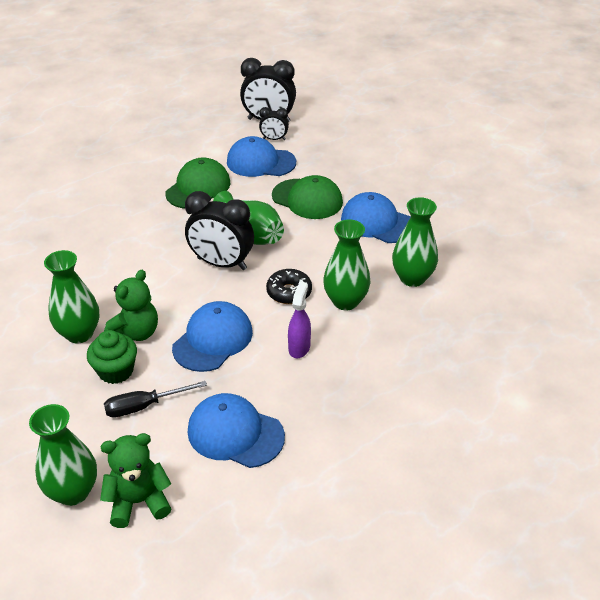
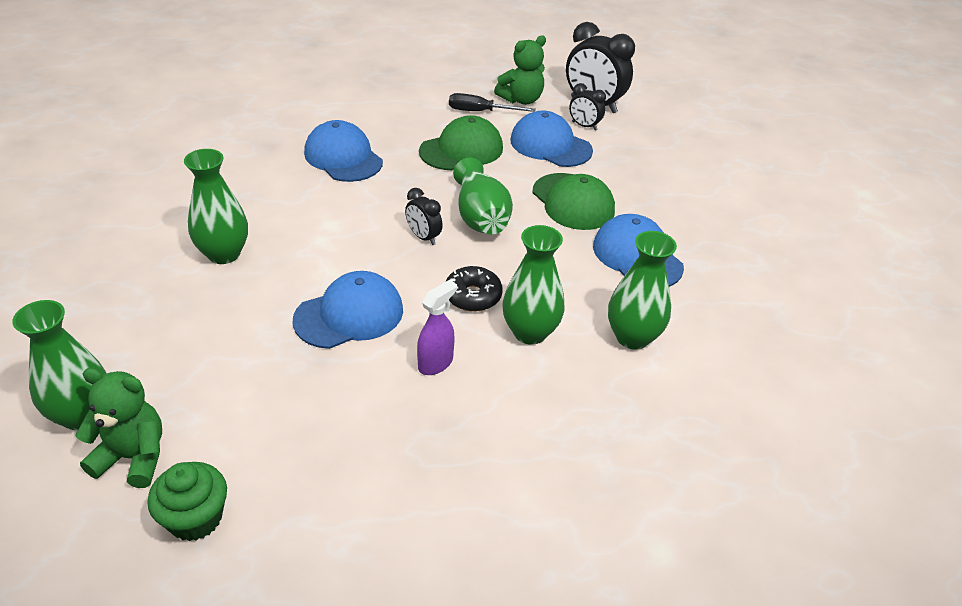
camera: 25 degrees right, 0 degrees up
(116, 371) = (226, 307): green cupcake -> green cupcake (195, 518)
(136, 333) = (277, 275): green teddy bear -> green teddy bear (521, 99)
(144, 406) = (223, 356): black screwdriver -> black screwdriver (480, 112)
(221, 264) = (423, 237): black clock -> black clock, size x0.52
(235, 433) = (289, 429): blue cap -> blue cap (343, 157)

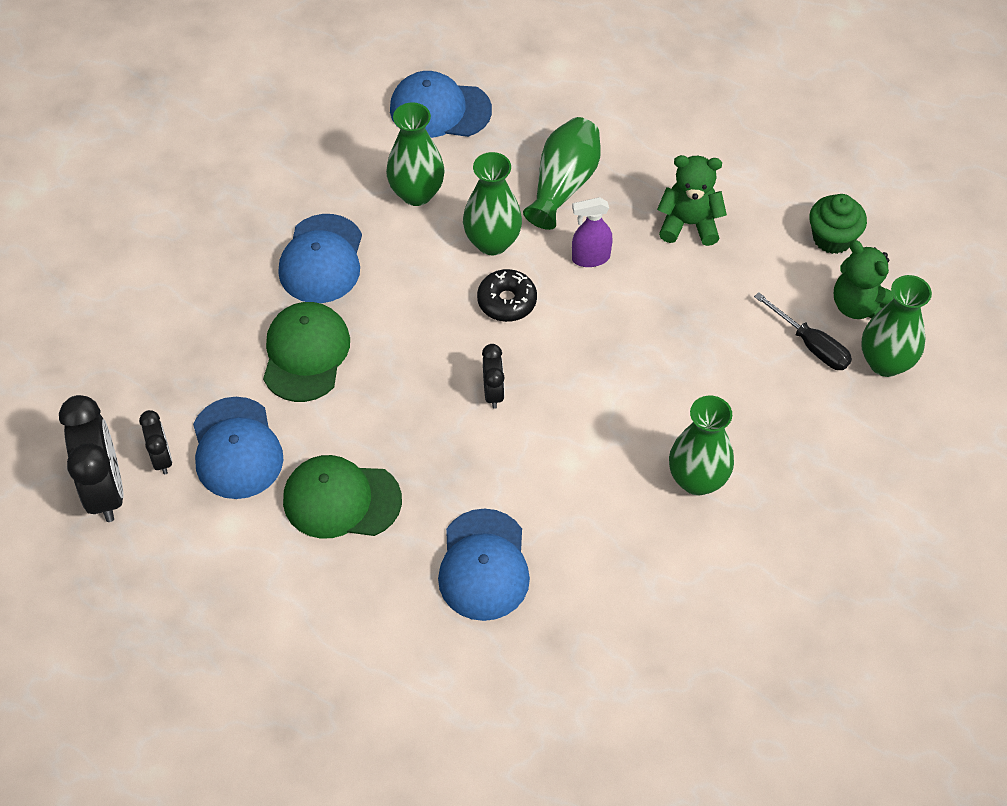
camera: 140 degrees left, 15 degrees up
(349, 315) = (626, 341): blue cap -> blue cap (440, 109)
(480, 112) = (253, 559): black screwdriver -> black screwdriver (811, 345)
(480, 216) = (415, 388): green vase -> green vase (563, 184)
(521, 99) = (179, 553): green teddy bear -> green teddy bear (689, 224)

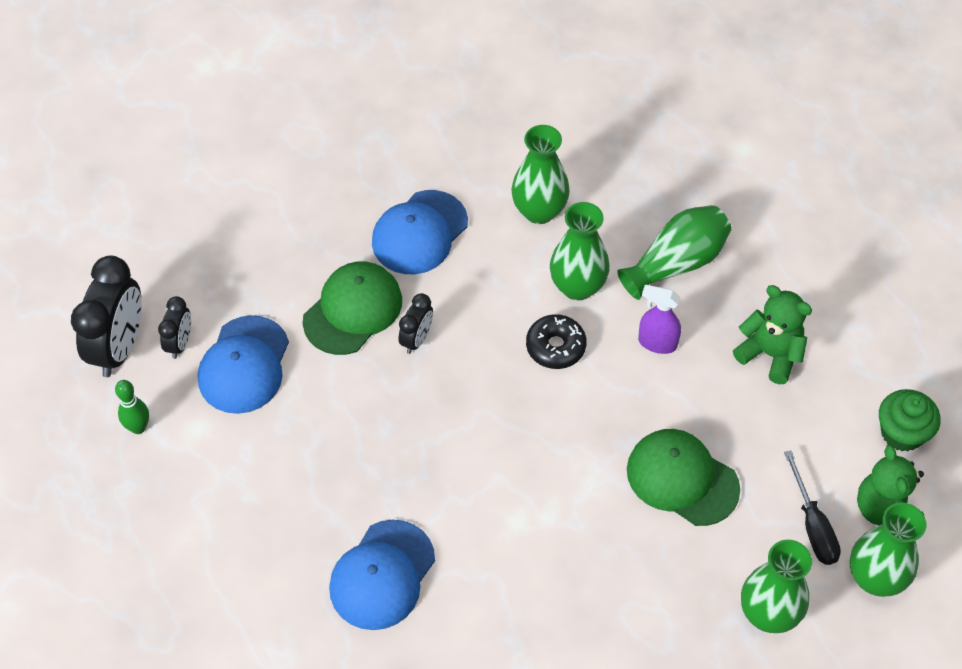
camera: 30 degrees right, 0 degrees up
(172, 551) = (138, 427): none -> green bowling pin
(341, 500) = (300, 454): green cap -> green cap (682, 479)
(440, 109) = (609, 143): blue cap -> none
(493, 392) = (490, 424): black clock -> black clock (416, 339)
(697, 480) = (621, 597): green vase -> green vase (768, 614)

